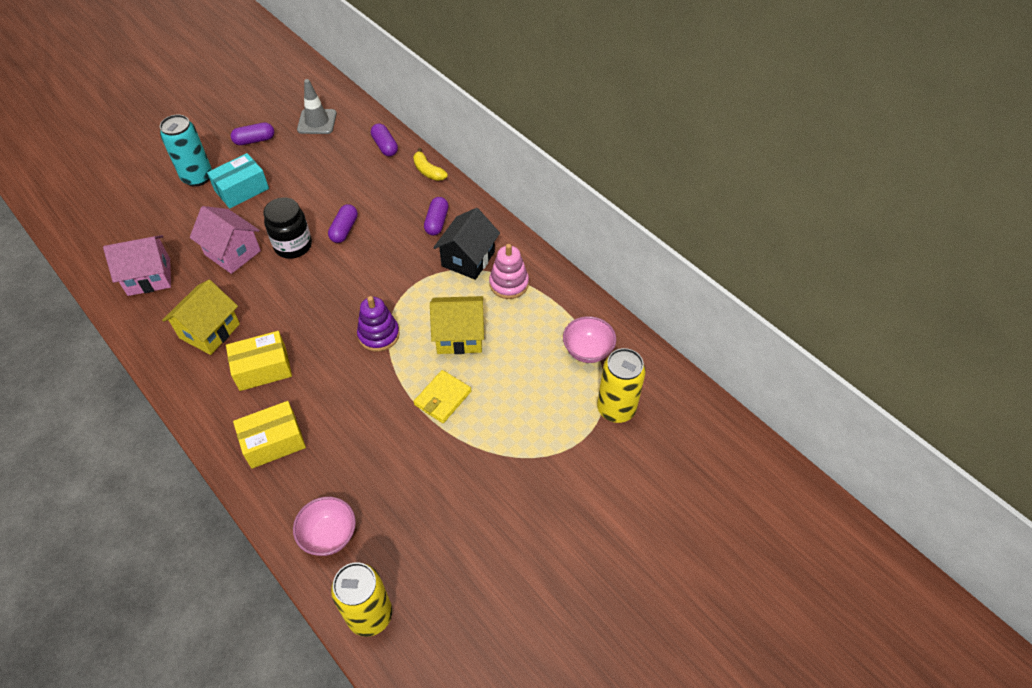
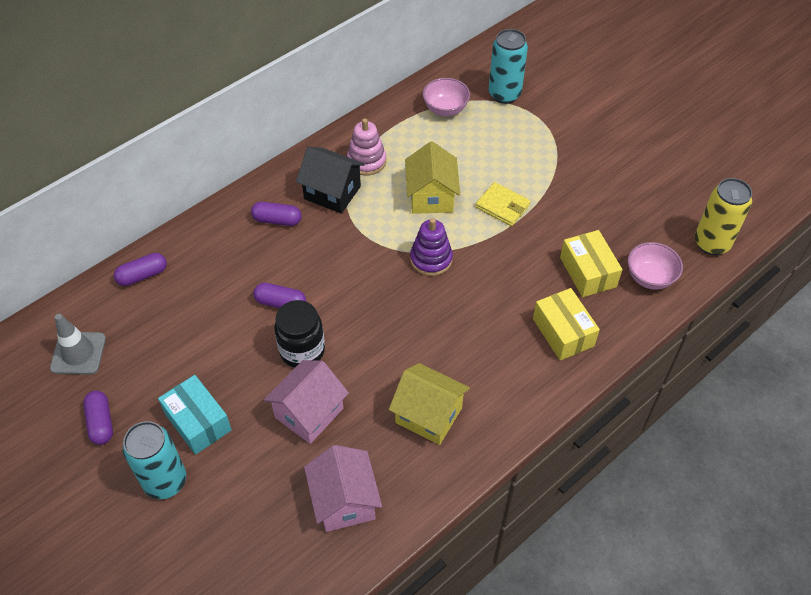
camera: 90 degrees left, 0 degrees up
(263, 369) = (477, 355): yellow box -> yellow box (588, 272)
(428, 171) = (194, 231): yellow banana -> none
(616, 409) = (504, 94): yellow can -> turquoise can

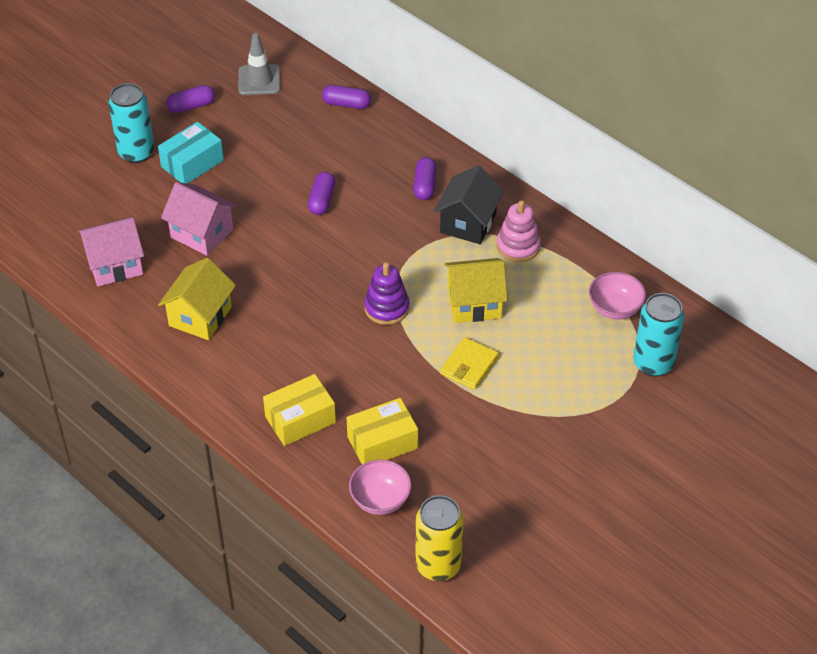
camera: 85 degrees right, 5 degrees down
(142, 275) = (346, 104): purple capsule -> purple capsule turned 45 degrees counterclockwise
(302, 351) = (268, 221): black jar -> none

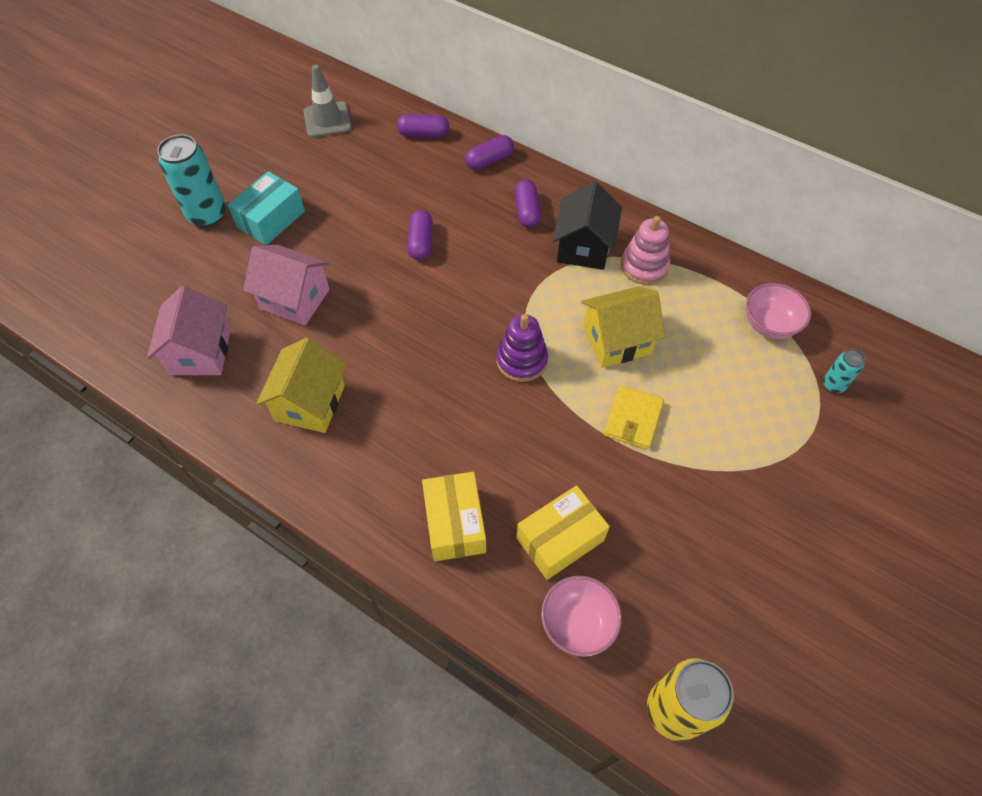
camera: 10 degrees left, 10 degrees up
(115, 265) = (200, 352): pink house -> pink house turned 60 degrees counterclockwise
(191, 106) = (260, 156): purple capsule -> purple capsule (489, 161)
(300, 419) = (455, 523): yellow box -> yellow box turned 60 degrees counterclockwise
(653, 363) = (833, 385): turquoise can -> turquoise can, size x0.51

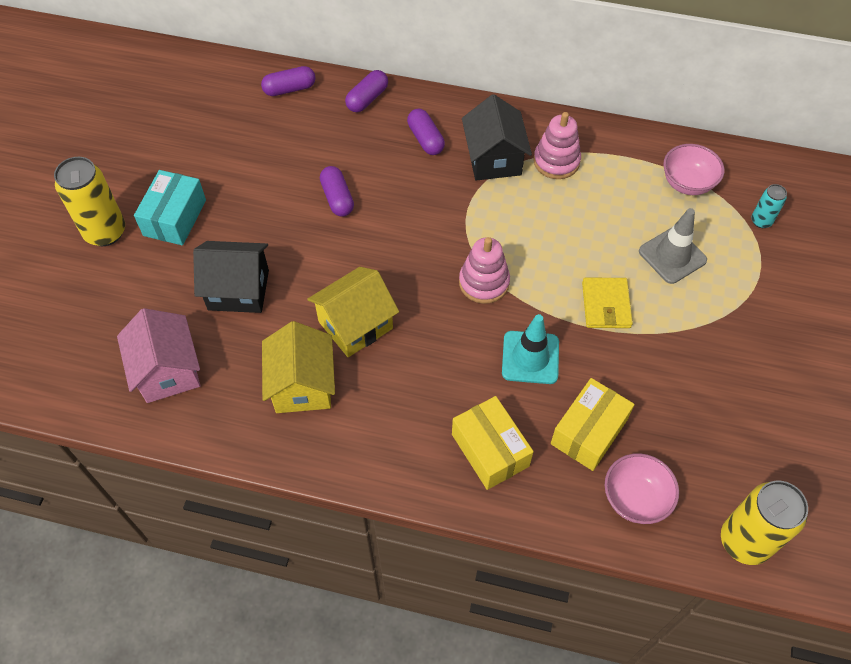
camera: 20 degrees left, 0 degrees up
(207, 215) = (105, 232): turquoise can -> yellow can
(295, 299) = (238, 290): pink house -> black house
(327, 120) = (184, 100): grey traffic cone -> grey traffic cone (672, 256)
(521, 360) = (484, 282): purple stacking toy -> pink stacking toy
(534, 446) = (530, 357): none -> turquoise traffic cone
(617, 340) = (561, 238): yellow house -> yellow house (355, 325)

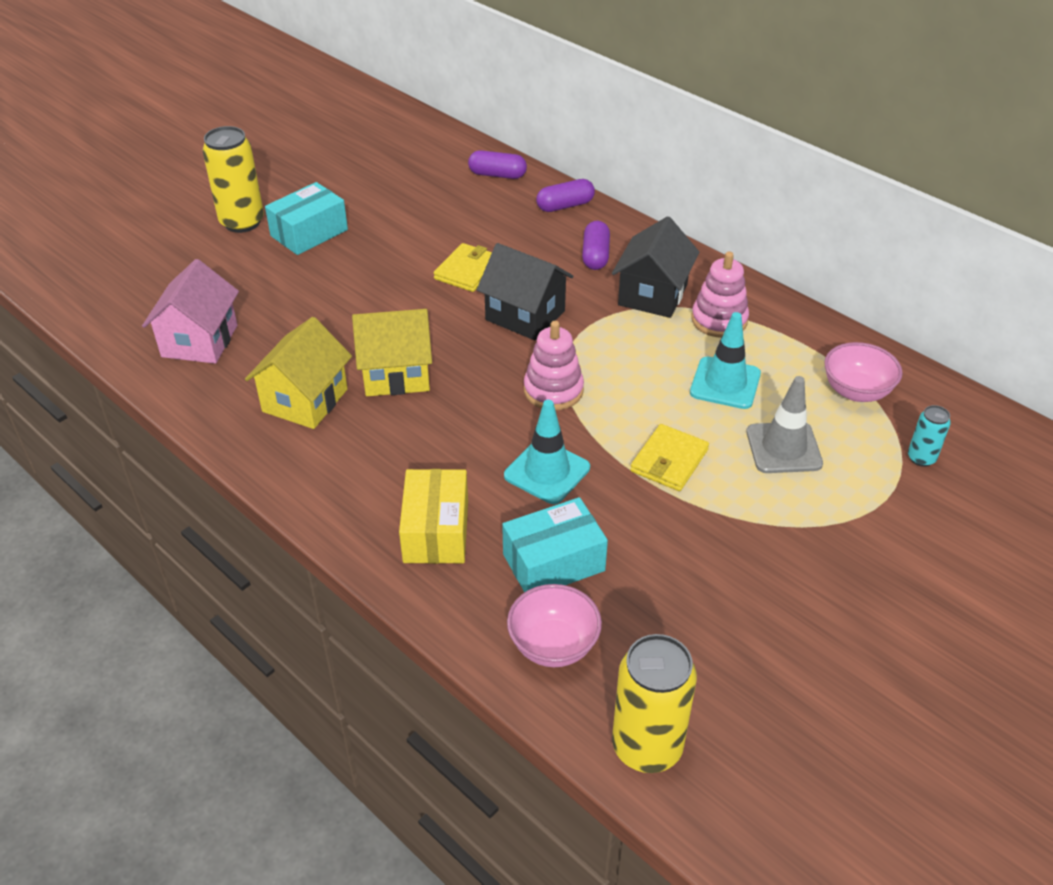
camera: 30 degrees right, 15 degrees down
(238, 290) = (315, 306): black house -> black house (525, 315)
(337, 198) = (468, 271): purple capsule -> yellow wallet
(588, 432) = (553, 562): yellow box -> turquoise box
(598, 218) = (725, 383): none -> turquoise traffic cone

